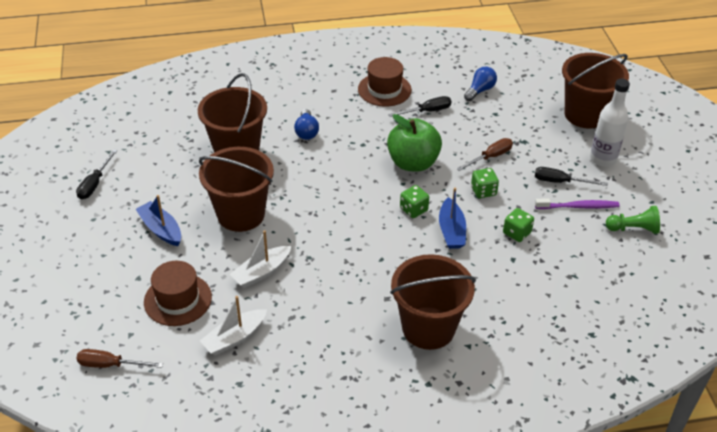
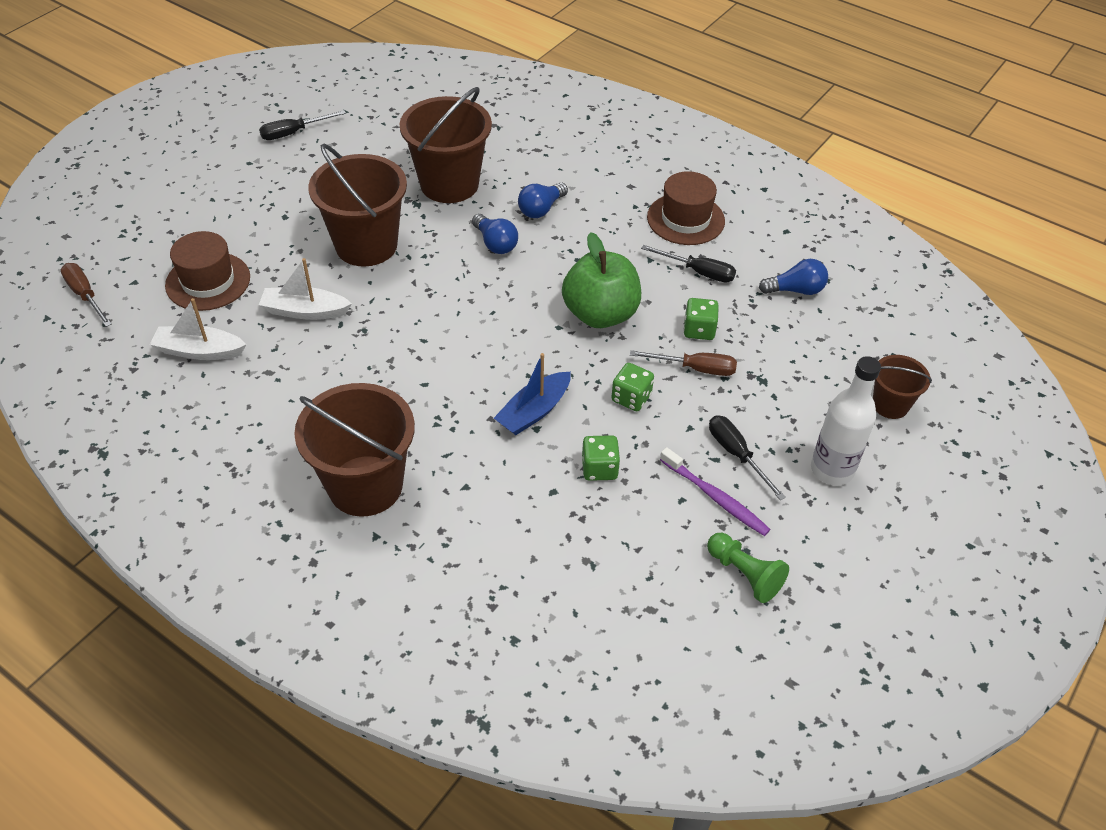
camera: 45 degrees right, 5 degrees up
(161, 229) = (284, 210): blue boat -> none
(309, 165) = (495, 243): none -> blue light bulb
(413, 209) = (529, 361): green dice -> green dice (699, 330)
(585, 115) = (890, 405): brown bucket -> brown bucket, size x0.52

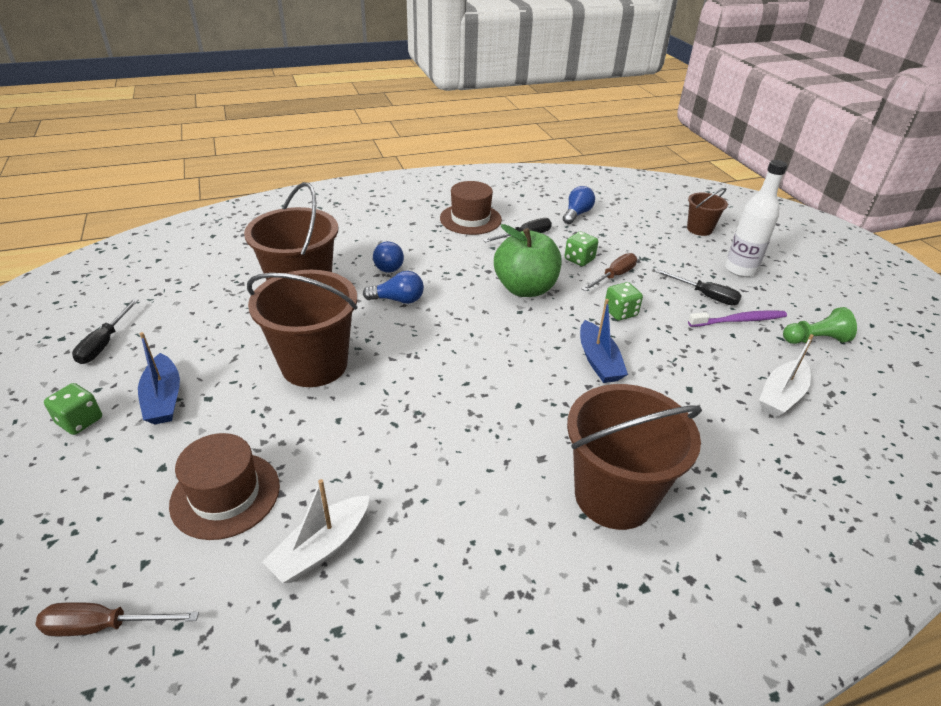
camera: 55 degrees left, 10 degrees down
(266, 197) = (163, 399): none -> blue boat
(305, 311) = (352, 440): white boat -> white boat (781, 396)
(599, 468) = (680, 356): green dice -> green dice (80, 421)
(736, 454) = (705, 296): black screwdriver -> black screwdriver turned 150 degrees counterclockwise

